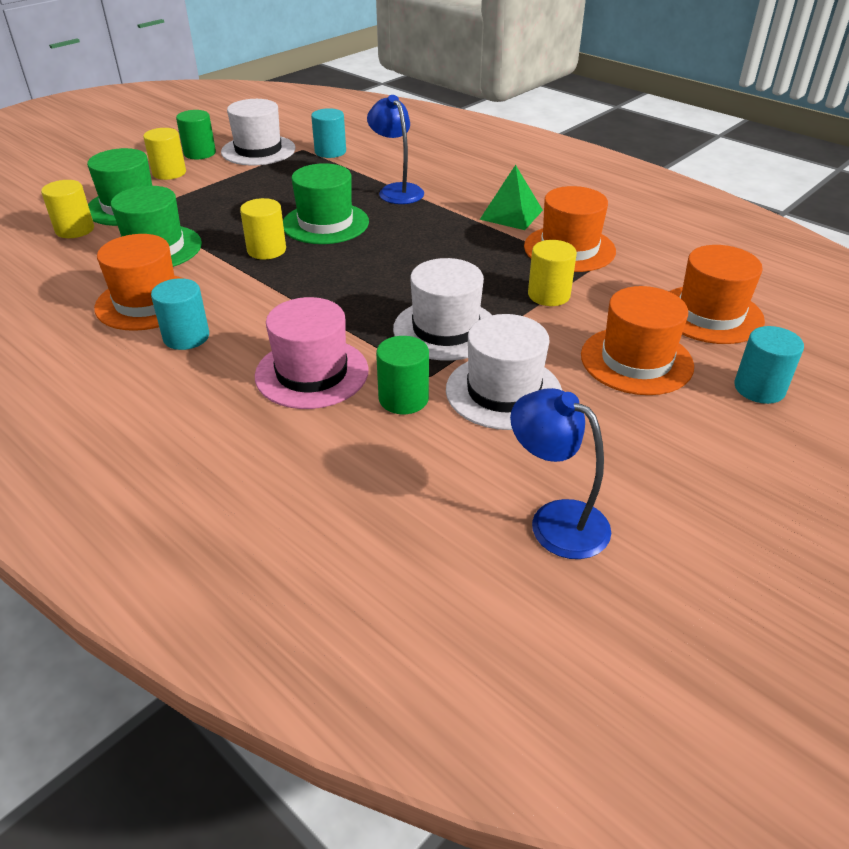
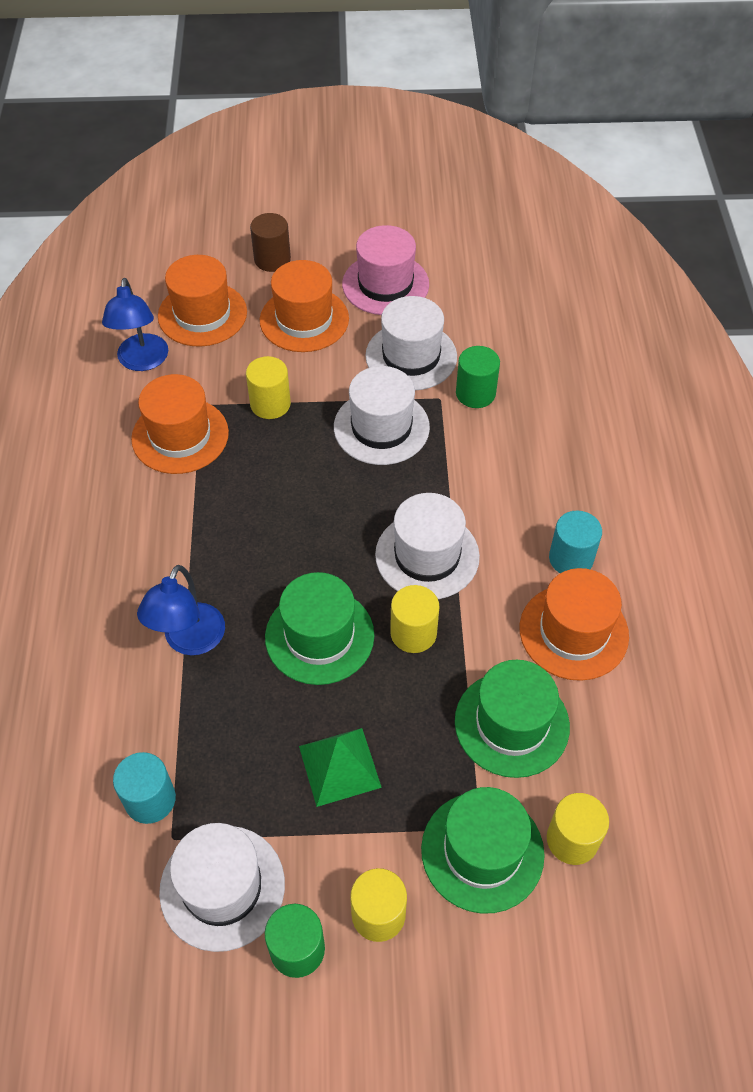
camera: 135 degrees left, 15 degrees up
(304, 284) = (427, 555): none -> white hat
(312, 373) = (511, 455): pink hat -> pink hat (385, 284)
(511, 214) = (152, 513): green pyramid -> green pyramid (339, 766)
(555, 520) = (483, 278): blue lamp -> blue lamp (142, 361)
(759, 388) = (272, 259): turquoise cylinder -> brown cylinder

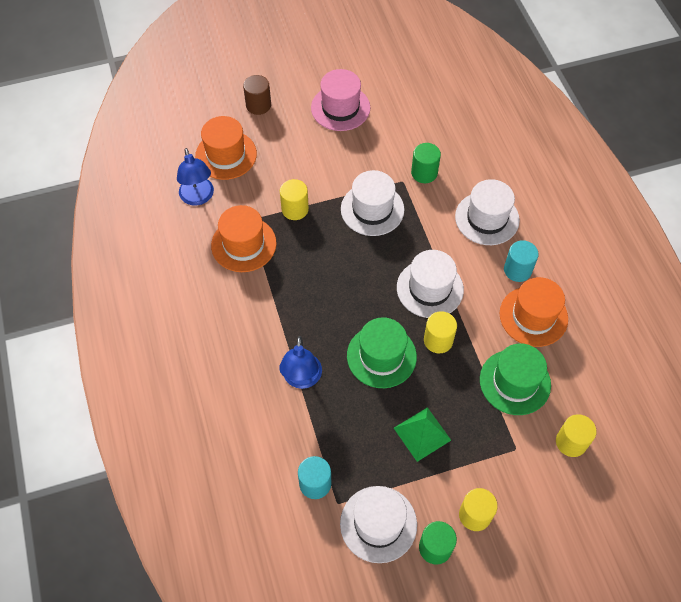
camera: 15 degrees left, 5 degrees up
(304, 319) = (295, 144): orange hat -> none
(411, 356) = (374, 156): white hat -> white hat (487, 218)
(482, 851) = (522, 462): green hat -> none

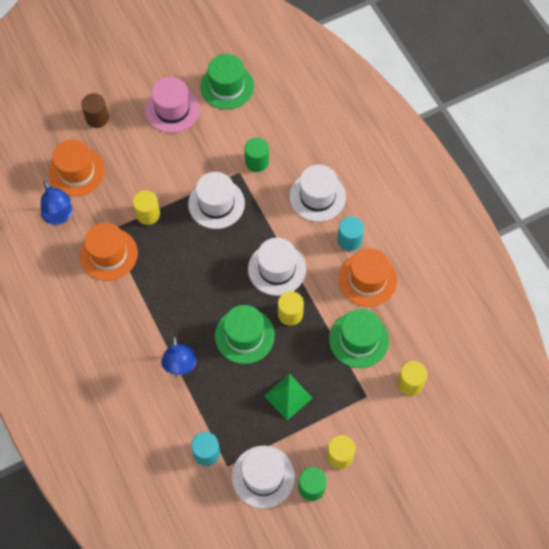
camera: 10 degrees left, 5 degrees up
(403, 93) = (227, 86): none -> green hat

